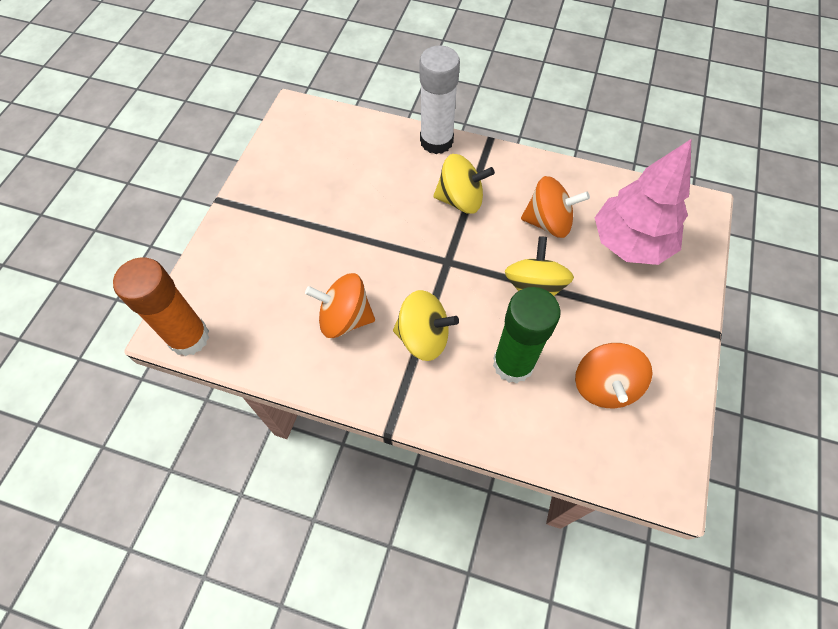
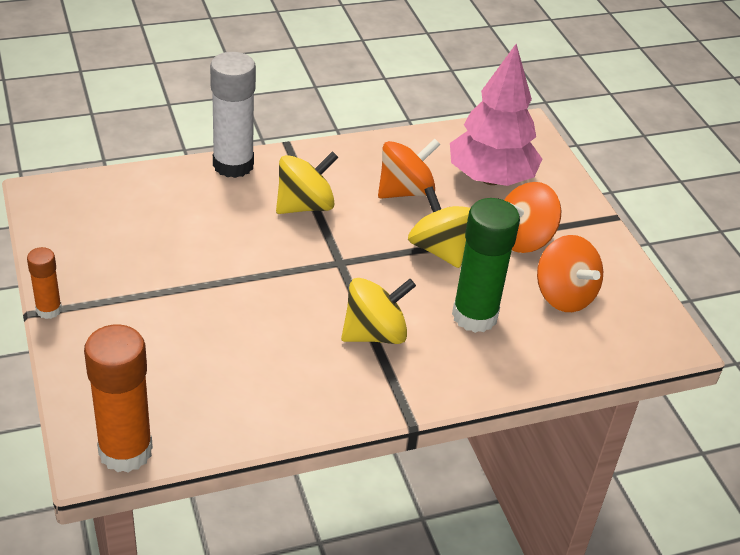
camera: 40 degrees left, 20 degrees down
(229, 202) = (49, 310): none -> orange glue stick
(345, 318) = (282, 354): orange spinning top -> orange spinning top (524, 239)

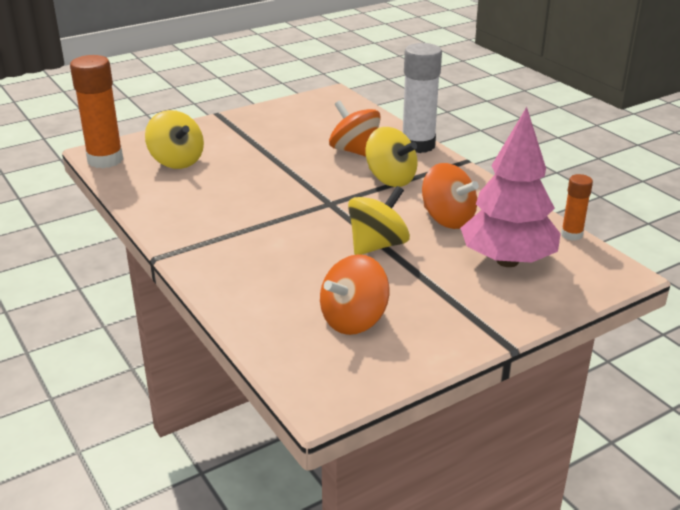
camera: 80 degrees right, 10 degrees down
(49, 310) = (222, 117): orange glue stick -> orange glue stick (571, 234)
(374, 334) = (252, 228): yellow spinning top -> yellow spinning top (176, 161)
(474, 316) = (297, 272): green glue stick -> none
(524, 239) = (425, 289): orange spinning top -> orange spinning top (355, 151)

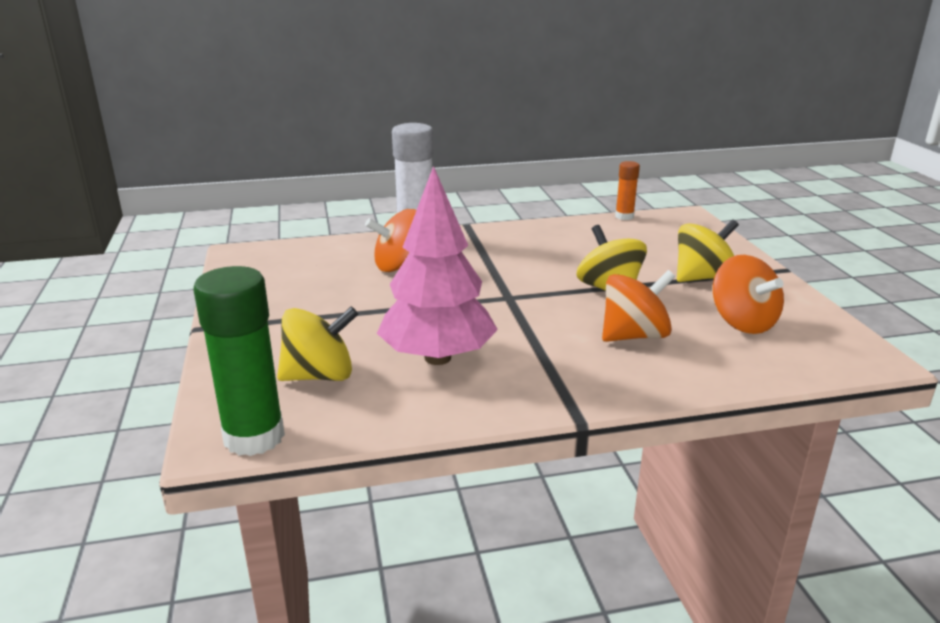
camera: 70 degrees left, 5 degrees down
(105, 160) = (254, 437): orange glue stick -> green glue stick
(390, 179) = (478, 261): yellow spinning top -> yellow spinning top (702, 277)
(447, 219) = (575, 252): orange spinning top -> orange spinning top (634, 336)
(507, 261) = (657, 245): pink tree -> pink tree (438, 357)

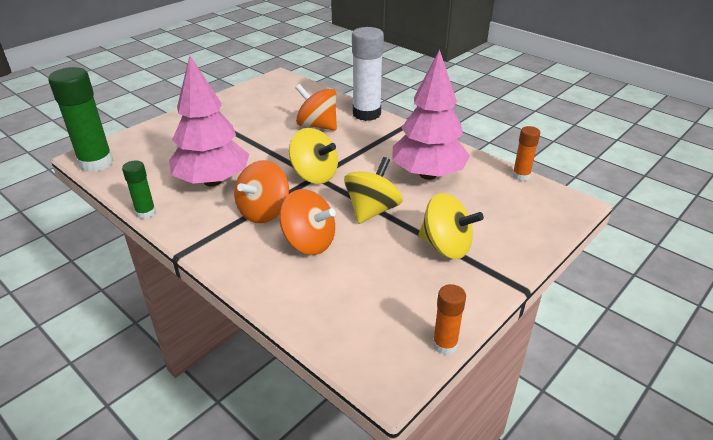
camera: 55 degrees right, 10 degrees up
(319, 376) = (164, 155): yellow spinning top -> yellow spinning top (314, 175)
(455, 423) = (146, 213): none -> green glue stick
(575, 248) = (428, 174): none -> pink tree
(742, 322) = (383, 288): orange spinning top -> orange spinning top (264, 212)
(841, 321) = (445, 345): none -> orange glue stick

